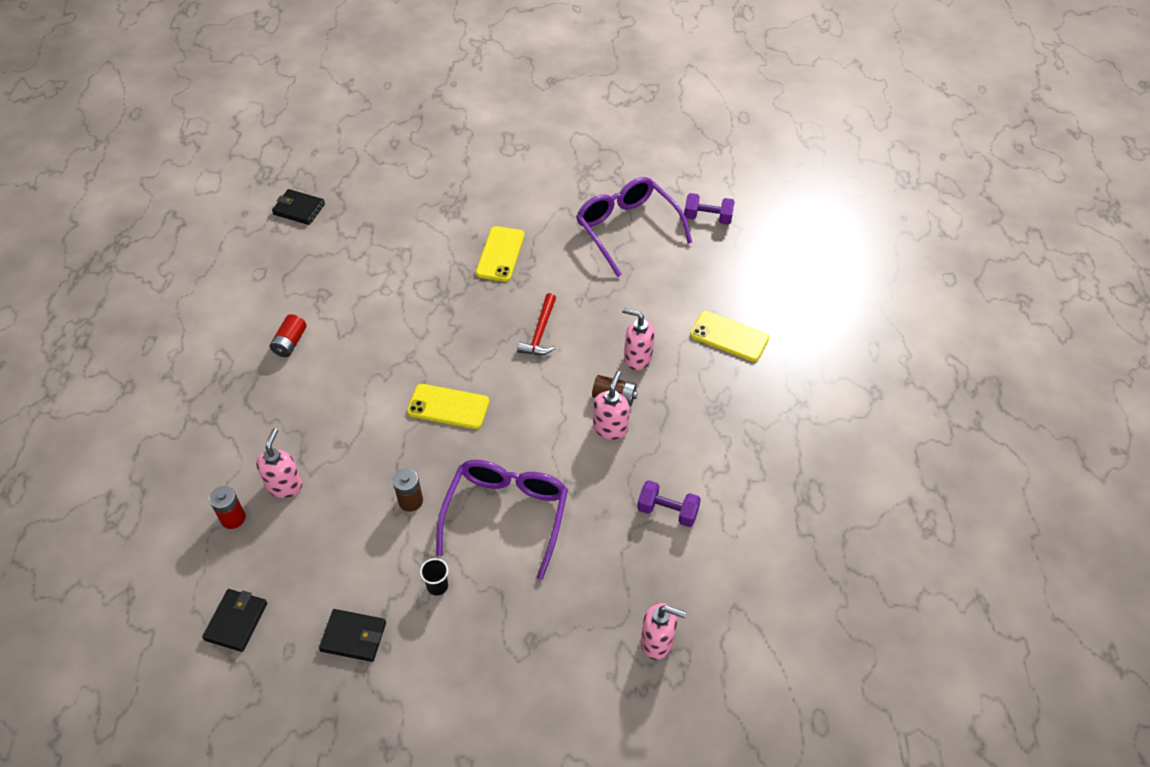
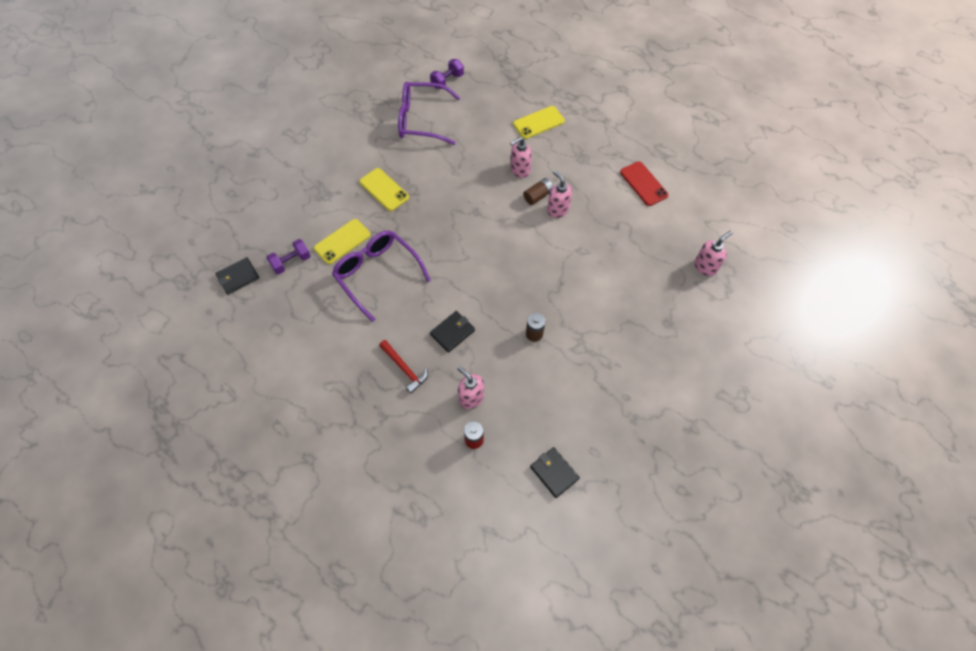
camera: 55 degrees left, 10 degrees up
(290, 343) = (355, 339): red battery -> none
(353, 637) = (608, 411): black wallet -> black wallet (452, 332)
(437, 586) = (603, 350): black cup -> none
(448, 406) = (480, 278): yellow phone -> yellow phone (342, 241)
(506, 514) = (579, 290): purple glasses -> purple glasses (377, 274)
(540, 332) = (462, 204): red hammer -> red hammer (404, 369)
(667, 511) = (630, 216): purple dumbbell -> purple dumbbell (291, 262)
(734, 499) = (643, 184): none -> red phone

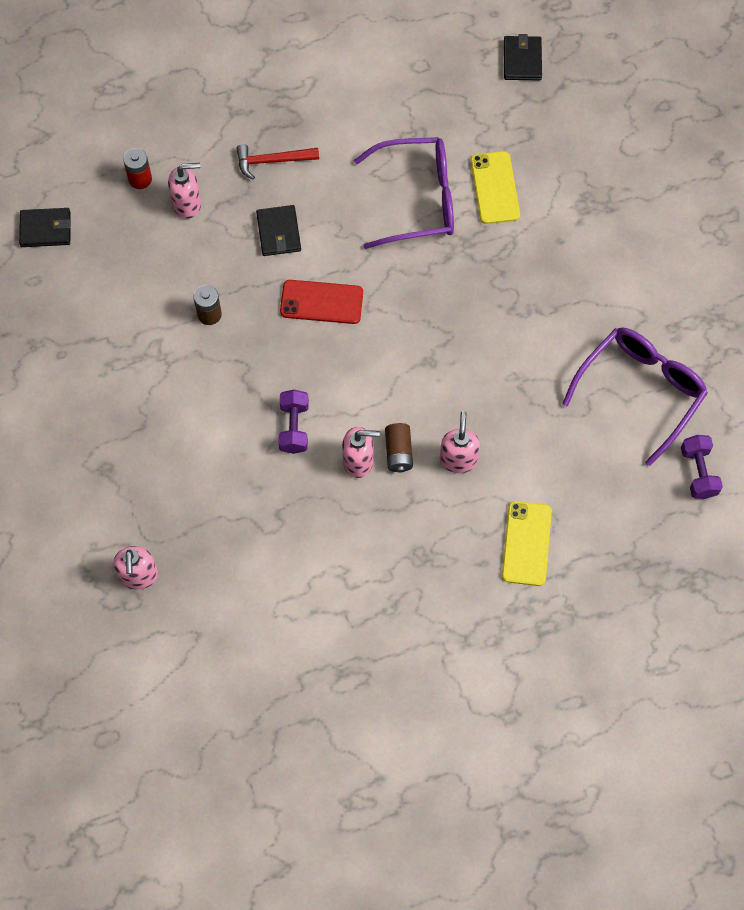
camera: 125 degrees right, 5 degrees up
(291, 262) = (504, 121): purple dumbbell -> purple dumbbell (294, 427)
(384, 189) = (545, 276): yellow phone -> none
(643, 184) = (317, 603): red phone -> red phone (321, 302)

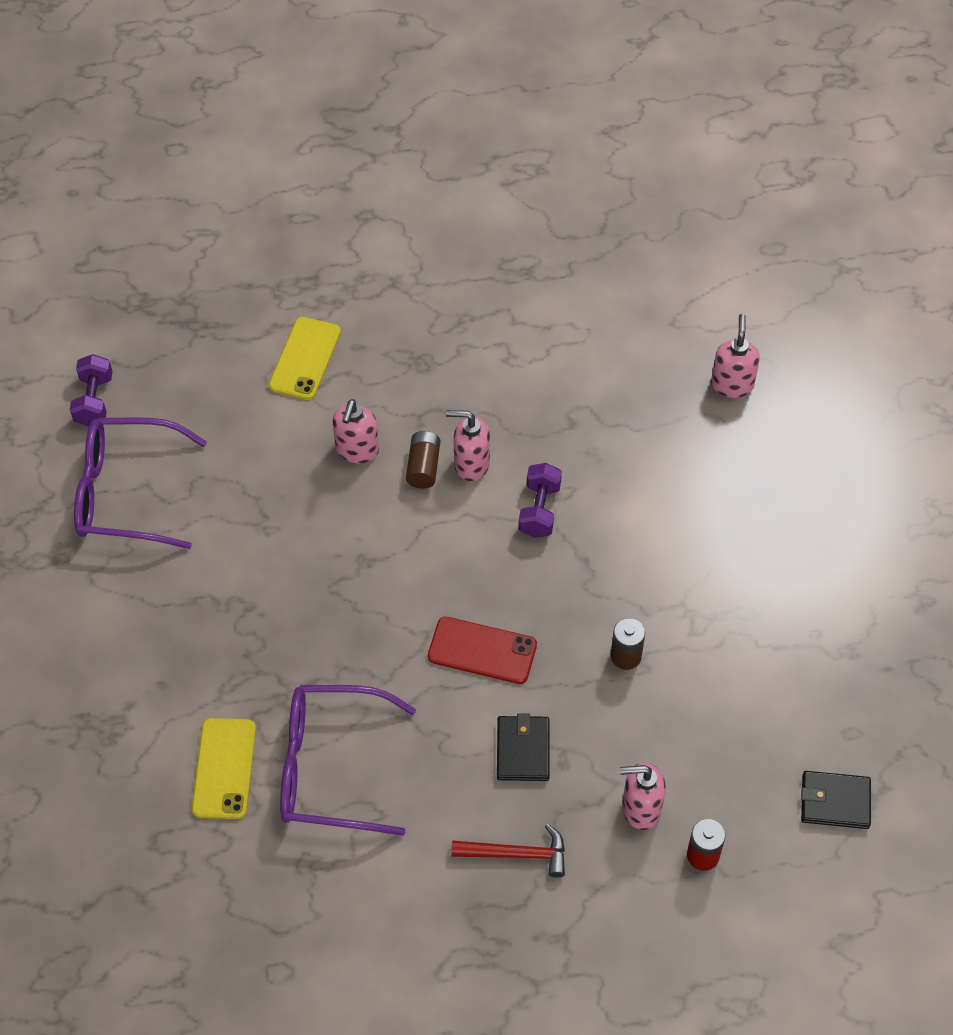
camera: 170 degrees left, 10 degrees down
(522, 60) = (129, 958): black wallet -> none
(641, 391) = (126, 493): purple glasses -> purple glasses turned 45 degrees clockwise

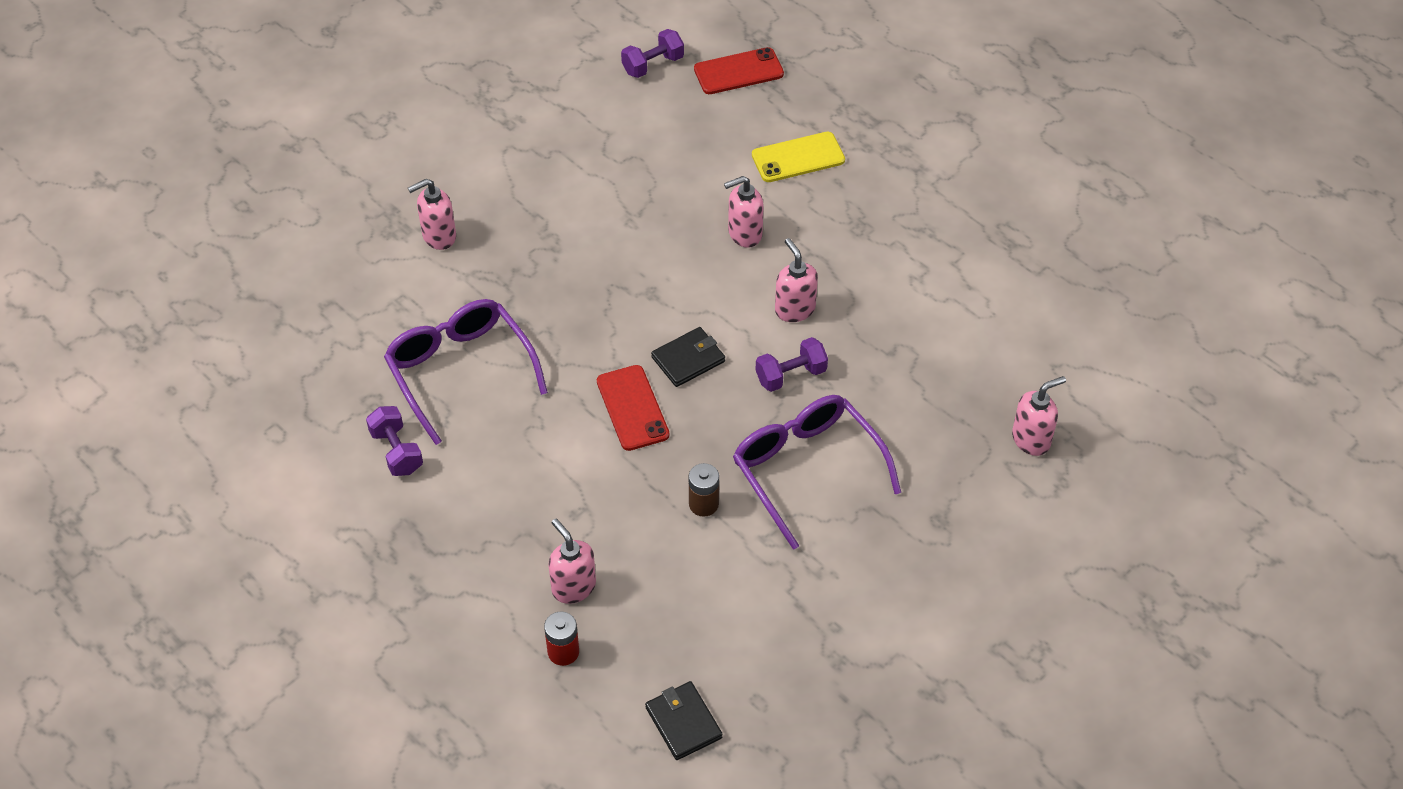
camera: 55 degrees right, 5 degrees down
(126, 493) = (592, 126): purple glasses -> purple glasses (806, 469)
(151, 696) = (438, 236): none -> pink soap dispenser
(164, 341) = (738, 72): none -> red phone
(224, 768) = (412, 310): yellow phone -> none
(383, 874) = (396, 451): none -> purple dumbbell
(423, 467) = (765, 281): brown battery -> none
(517, 854) = (473, 526): red hammer -> none
(523, 750) = (566, 481): black wallet -> black wallet (688, 359)

